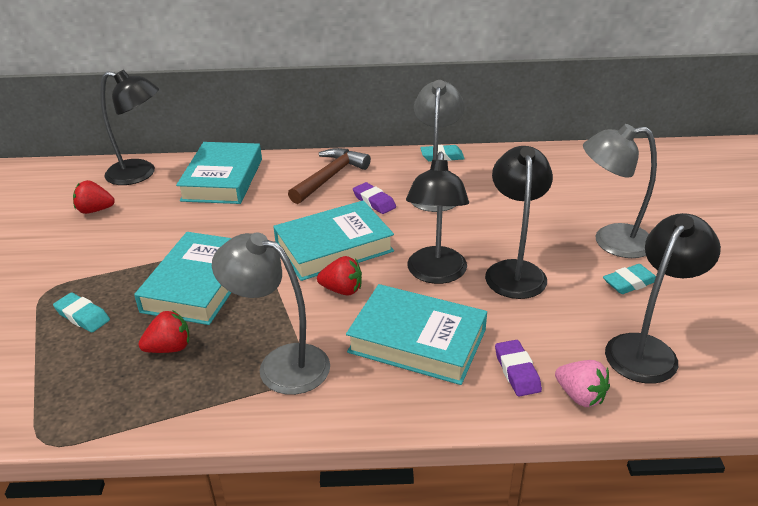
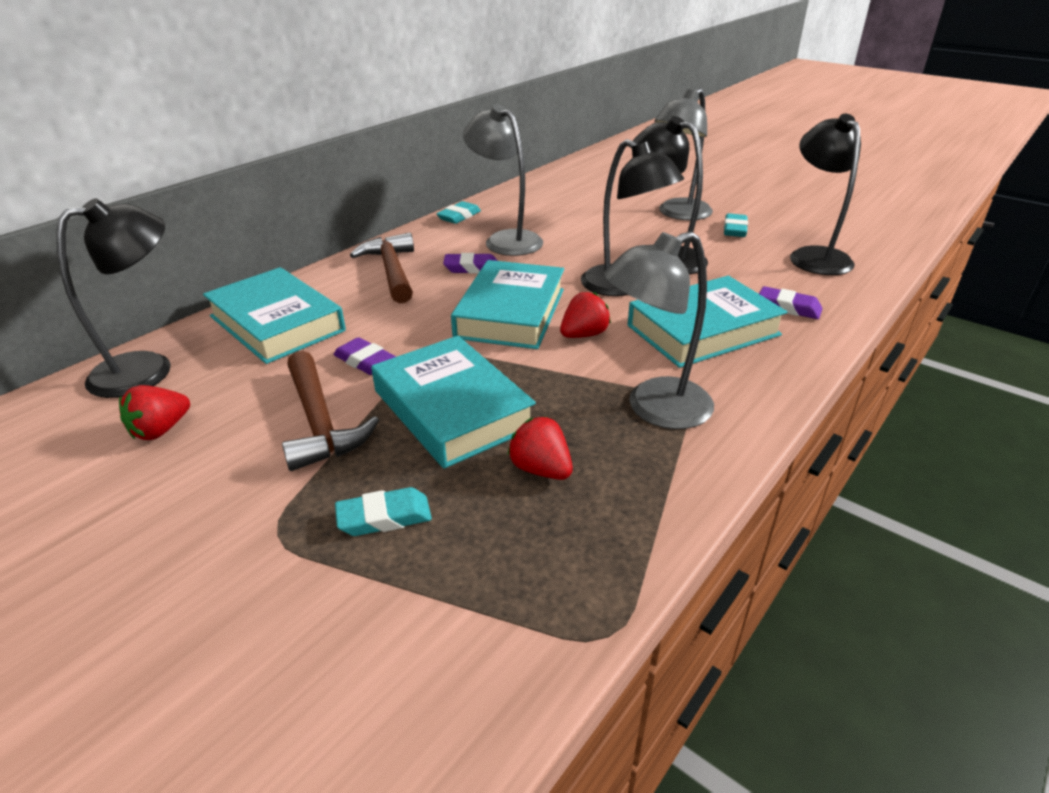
camera: 50 degrees left, 0 degrees up
(144, 249) = (320, 422): none -> brown hammer
(169, 348) = (541, 469): red strawberry -> red strawberry turned 60 degrees counterclockwise
(216, 228) = (365, 361): none -> purple eraser
(580, 396) = (840, 298): pink strawberry -> none

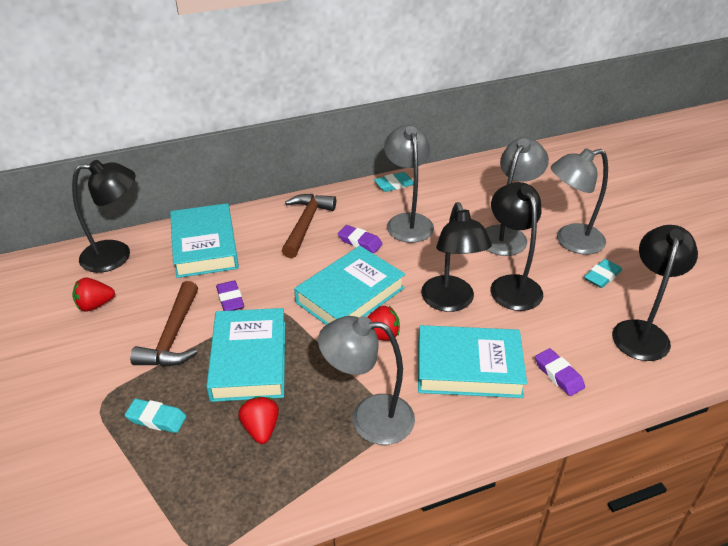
camera: 30 degrees right, 5 degrees up
(616, 224) = (507, 235): none -> grey lamp

